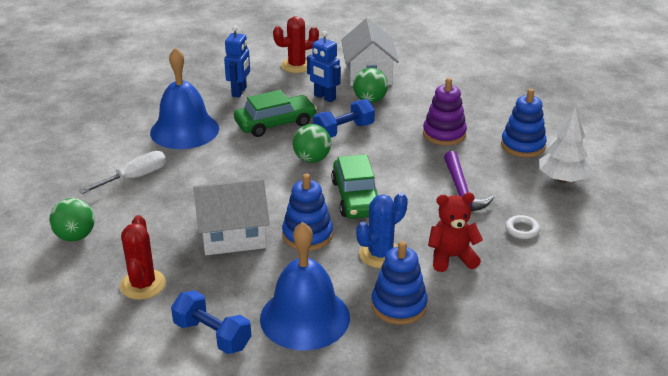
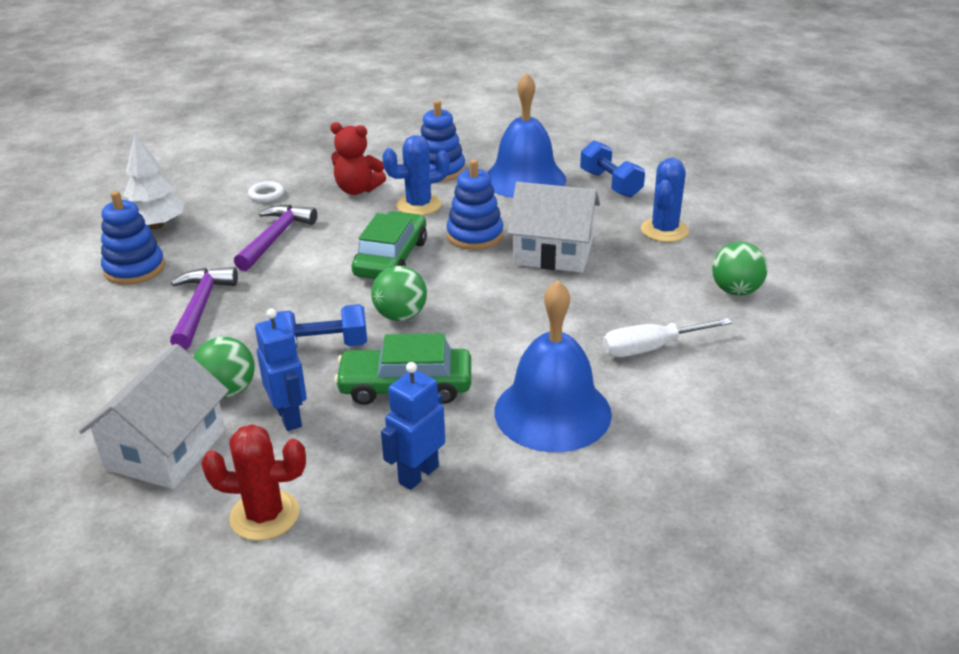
camera: 155 degrees left, 0 degrees up
(143, 285) = (664, 230): red cactus -> blue cactus
(444, 134) = (200, 307): purple stacking toy -> purple hammer

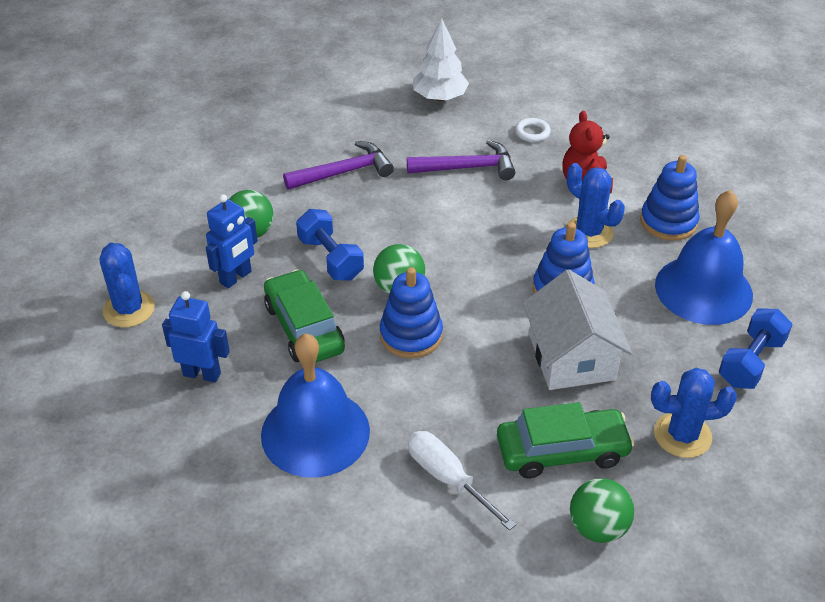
camera: 65 degrees right, 10 degrees up
(134, 269) = (373, 116): blue stacking toy -> blue stacking toy (411, 335)
(166, 449) = (174, 232): white house -> none
(264, 515) = (129, 309): red cactus -> blue cactus
(391, 258) = (484, 249): green car -> green car (562, 451)

